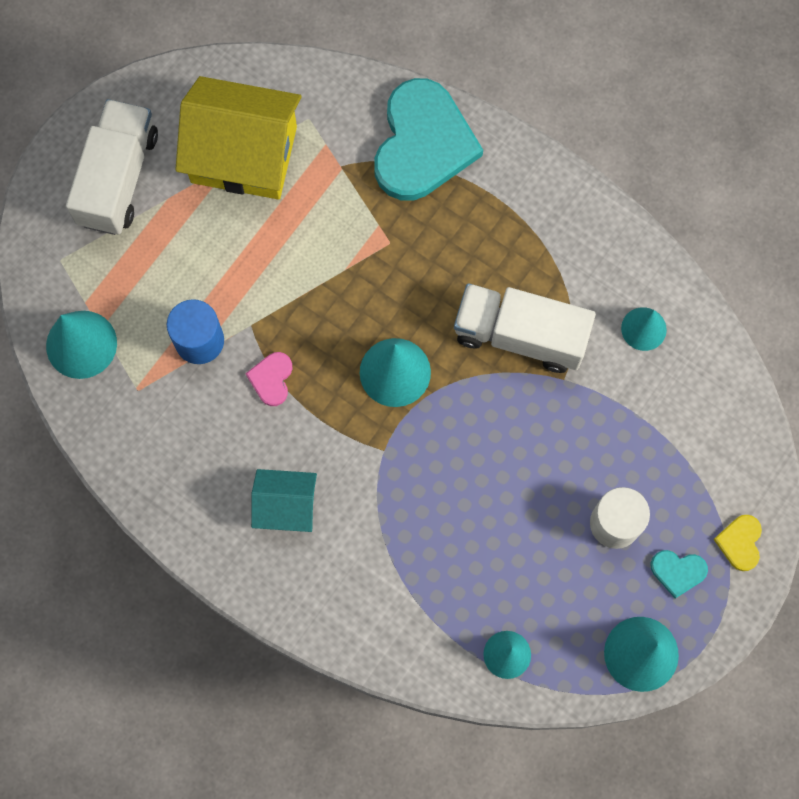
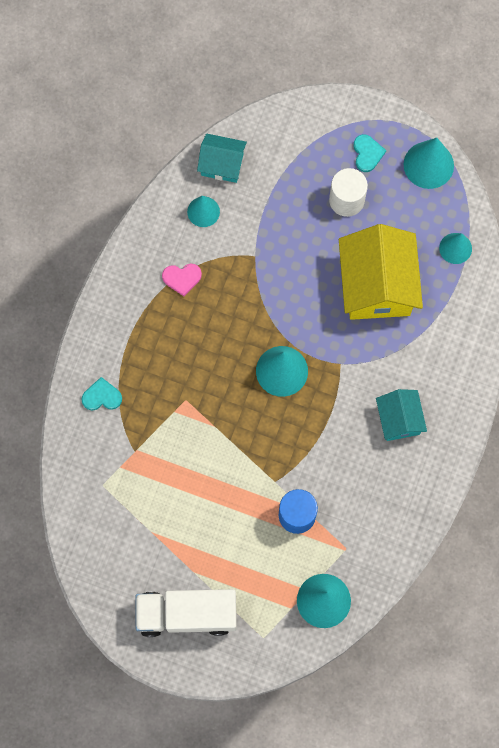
camera: 105 degrees left, 0 degrees up
(244, 154) = (143, 525): yellow house -> yellow house (377, 285)
(271, 379) = (311, 455): pink heart -> pink heart (182, 278)
(423, 144) = (102, 396): turquoise heart -> turquoise heart, size x0.42
(520, 335) = (231, 292): white truck -> none
(706, 370) = (222, 164): none -> turquoise house
(740, 542) = (336, 119): yellow heart -> none

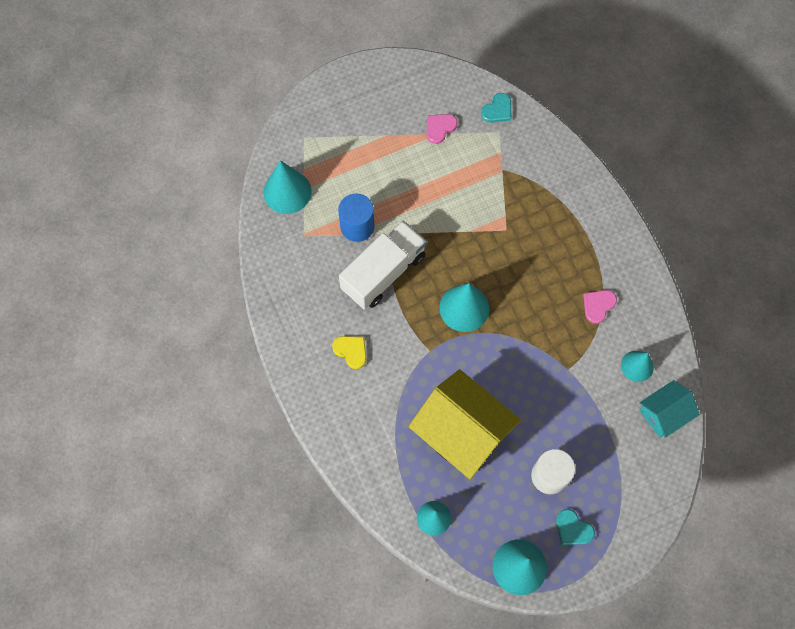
camera: 135 degrees right, 5 degrees down
(102, 396) = (560, 182): turquoise heart -> turquoise heart (497, 110)
(145, 536) = (439, 128): none -> pink heart
(187, 614) = (365, 109): white truck -> white truck (383, 273)
(399, 419) = (351, 351): turquoise house -> yellow heart

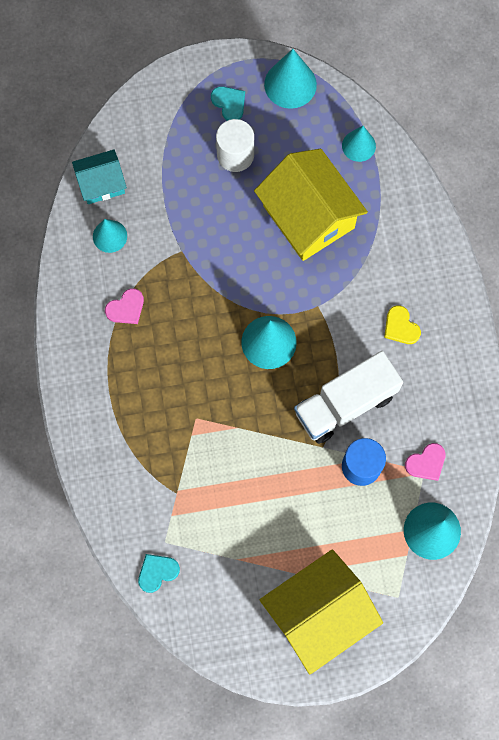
camera: 165 degrees left, 5 degrees up
(363, 111) = (318, 614): none -> yellow house
(439, 128) = (233, 566): pink heart -> pink heart (426, 463)

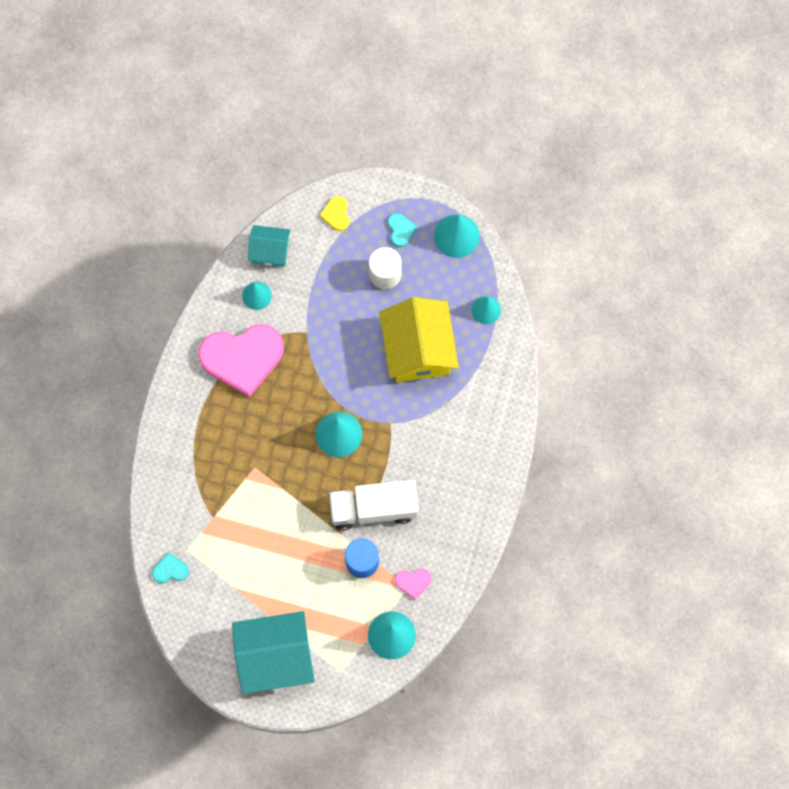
camera: 25 degrees right, 0 degrees up
(126, 308) = (242, 358): pink heart -> pink heart, size x2.40
(318, 614) = (275, 656): yellow house -> turquoise house
(400, 327) = (446, 468): yellow heart -> yellow heart (336, 214)

